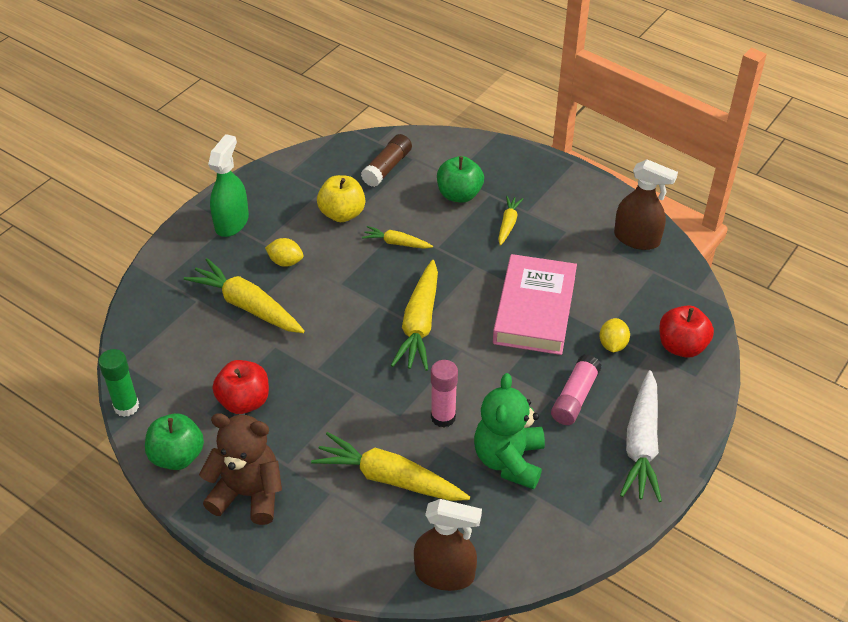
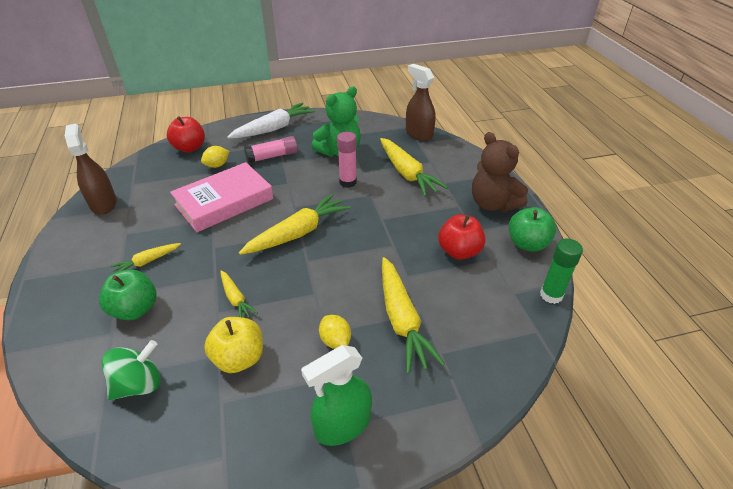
camera: 140 degrees left, 5 degrees down
(387, 167) = (139, 384): brown glue stick -> green spinning top

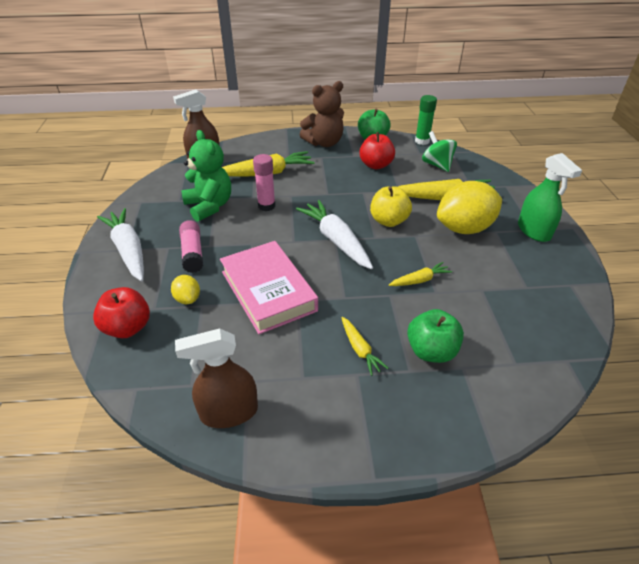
camera: 80 degrees left, 0 degrees up
(139, 384) = (519, 338): green spinning top -> green spinning top (437, 165)
(239, 358) = (485, 278): yellow apple -> yellow apple (389, 221)
(298, 233) = (336, 240): yellow carrot -> white carrot
(335, 341) = (464, 228): yellow lemon -> yellow lemon, size x2.18

